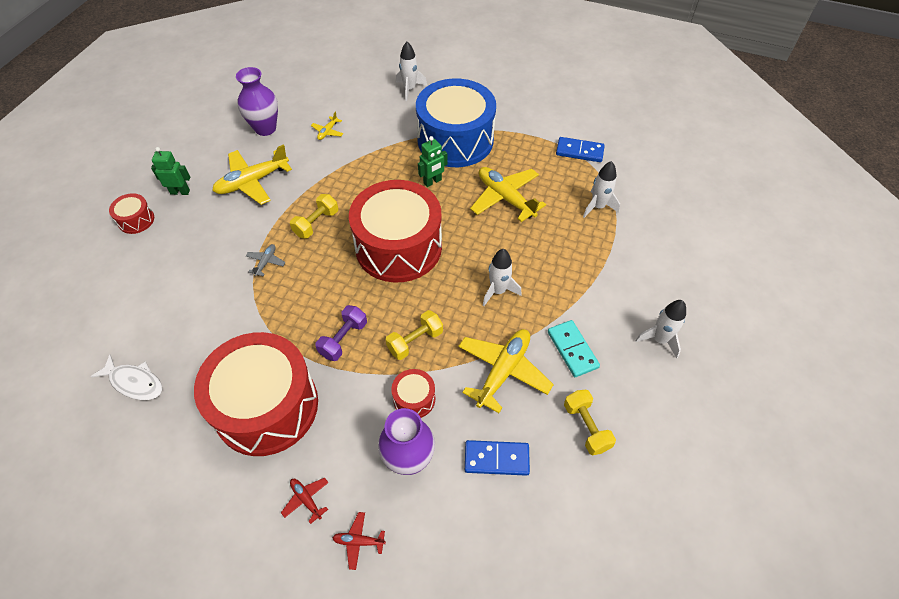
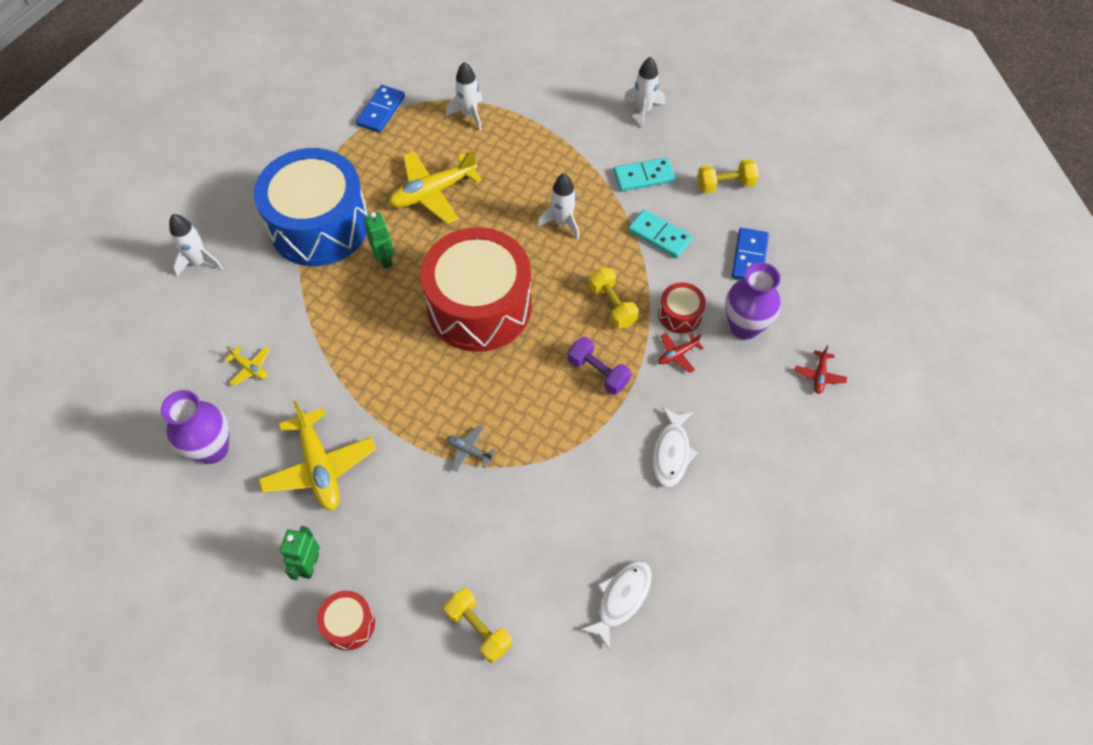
camera: 80 degrees left, 5 degrees up
(266, 406) = (671, 452): red drum -> white fish
(306, 499) = (777, 417): red plane -> red plane (677, 354)
(316, 223) = (419, 391): yellow dumbbell -> yellow dumbbell (479, 629)
(503, 371) = (659, 236): yellow plane -> turquoise domino

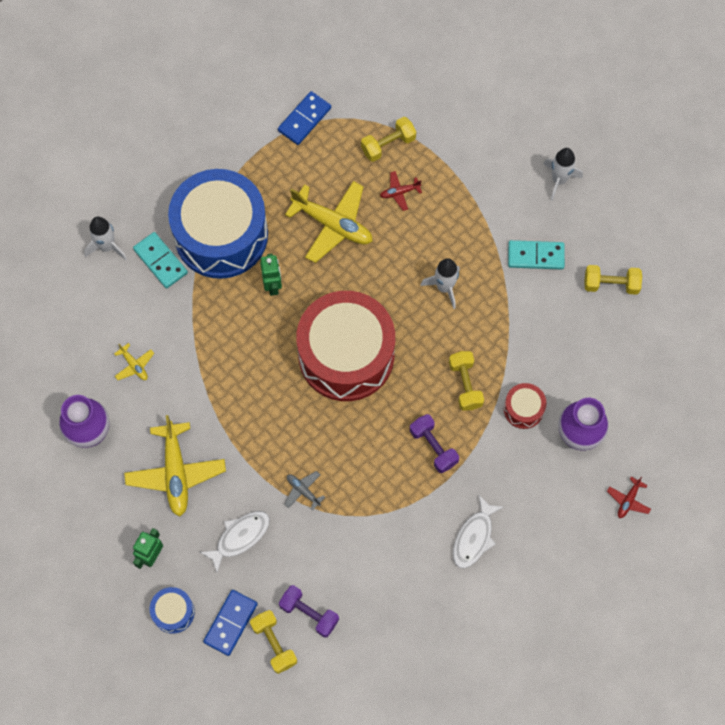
camera: 15 degrees right, 10 degrees up
(349, 624) = (173, 612): red drum -> blue drum
(433, 192) = (332, 224): yellow plane -> yellow plane turned 135 degrees counterclockwise
(469, 115) = (388, 144): white rocket -> yellow dumbbell
(511, 583) = (309, 613): none -> purple dumbbell
(621, 599) = (394, 650): white fish -> white fish (240, 537)
(659, 236) = (530, 324): turquoise domino -> turquoise domino (160, 261)
(677, 354) = (509, 447): red plane -> red plane (399, 192)
(749, 257) = (607, 367): blue domino -> blue domino (230, 623)

